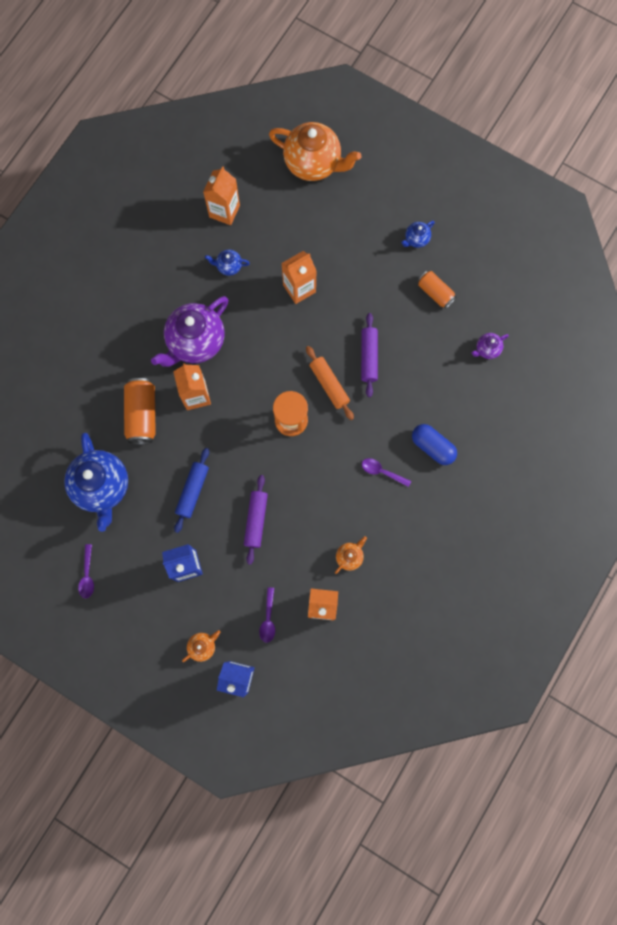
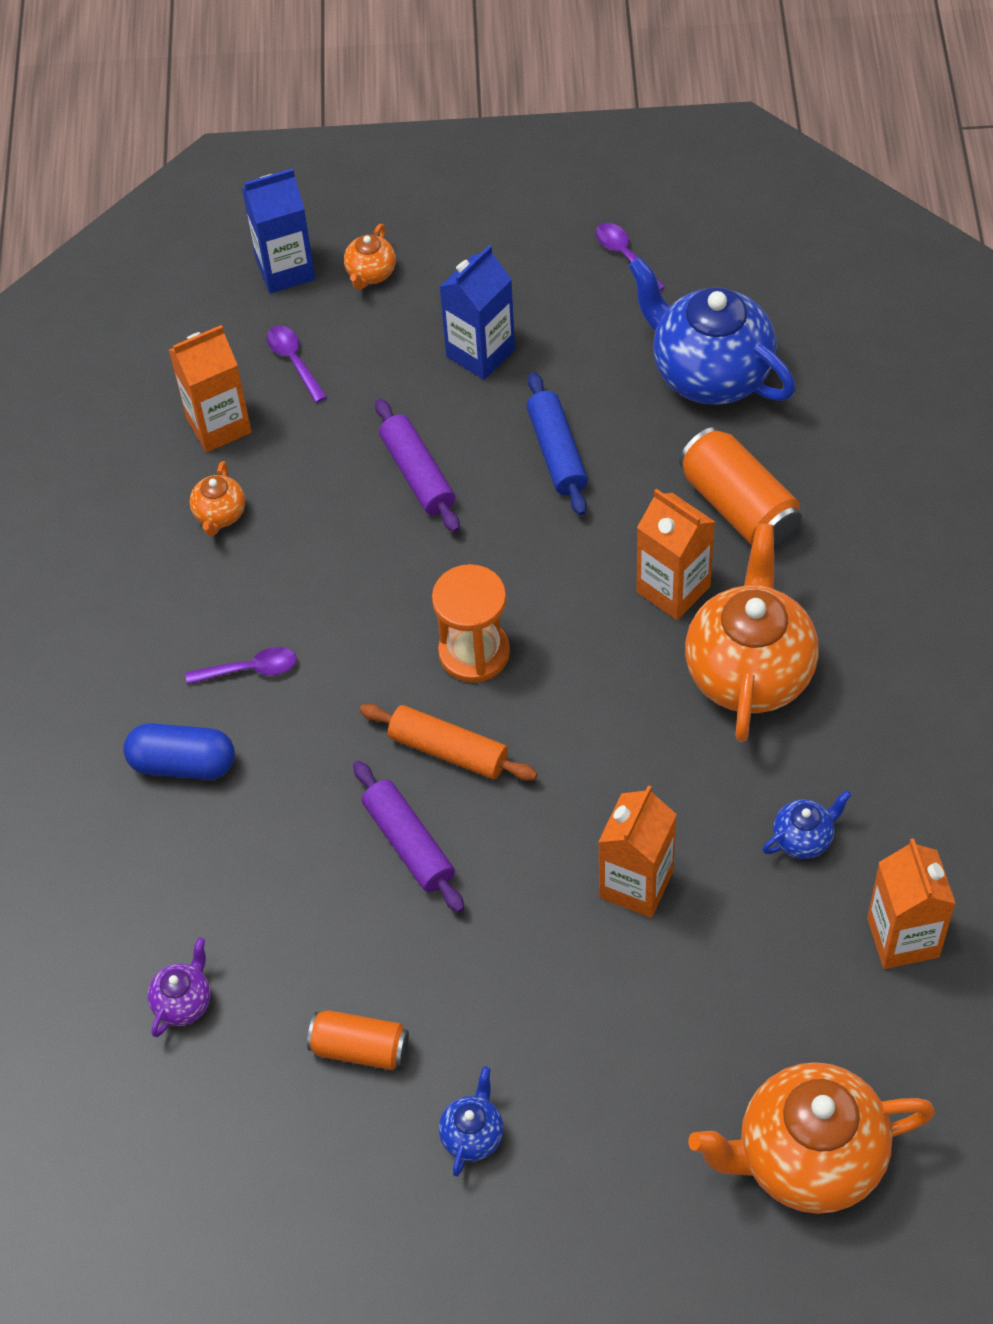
camera: 150 degrees right, 20 degrees down
(195, 342) = (749, 671): purple teapot -> orange teapot

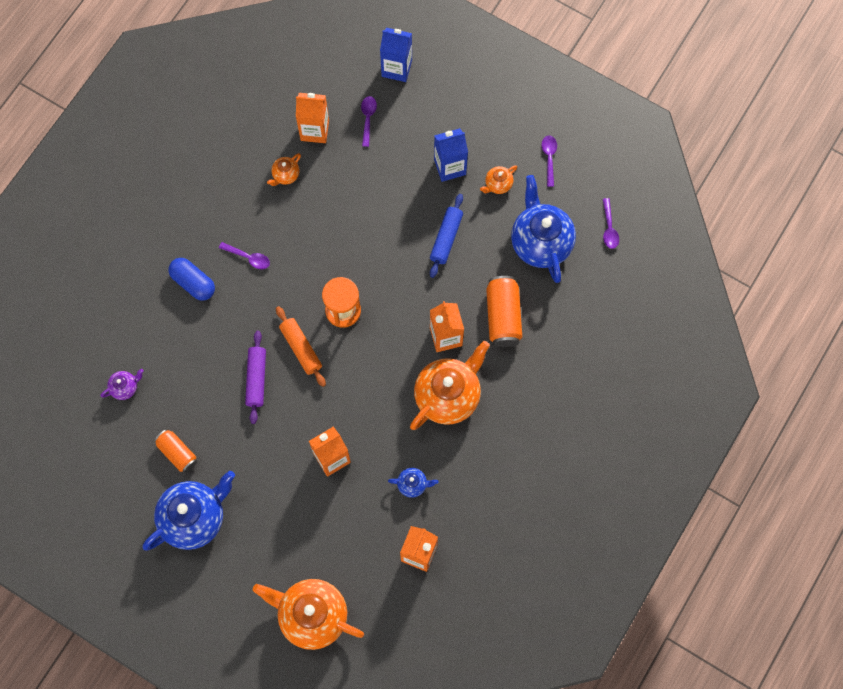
camera: 30 degrees right, 15 degrees up
(371, 274) = (431, 95): orange teapot -> orange teapot (498, 184)
(417, 474) = (380, 210): purple rolling pin -> none
(473, 1134) = (194, 517): blue teapot -> blue teapot, size x2.25
(796, 295) = (609, 228): none -> purple spoon

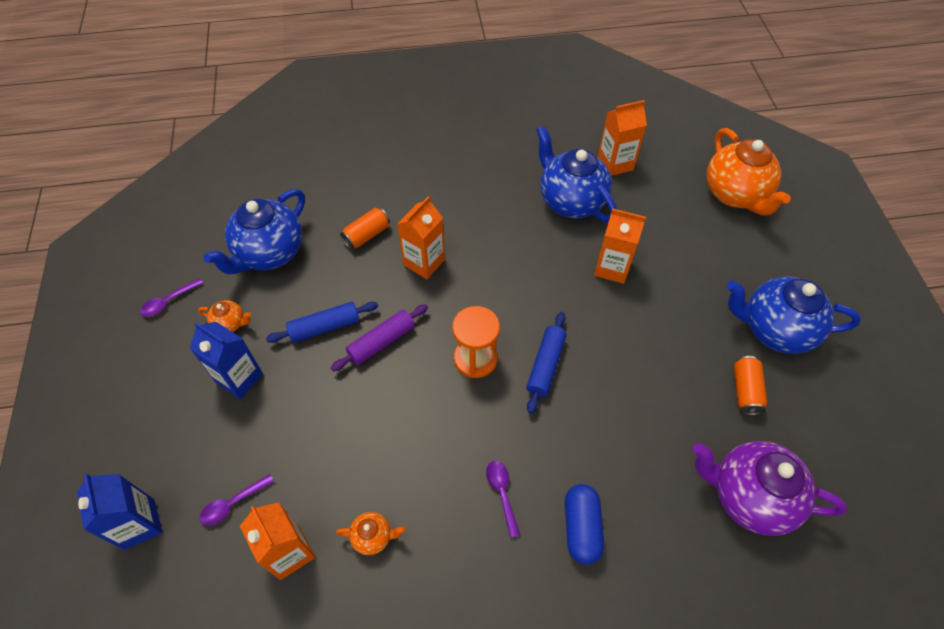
camera: 130 degrees left, 15 degrees down
(125, 387) = (749, 496): purple teapot -> purple teapot, size x2.25
(256, 379) = (611, 380): purple rolling pin -> purple rolling pin (381, 342)
(301, 348) = (545, 365): orange rolling pin -> blue rolling pin
(413, 484) = (570, 201): blue teapot -> blue teapot, size x2.25
(448, 395) = (475, 226): orange teapot -> none
(503, 316) = (367, 235): orange can -> orange can, size x0.65
(609, 228) = (215, 215): purple spoon -> none

